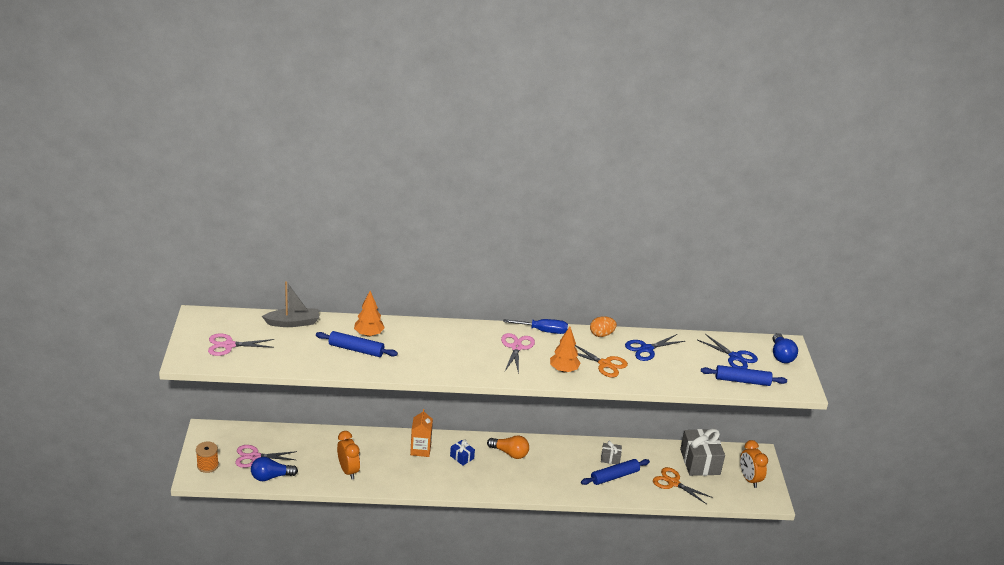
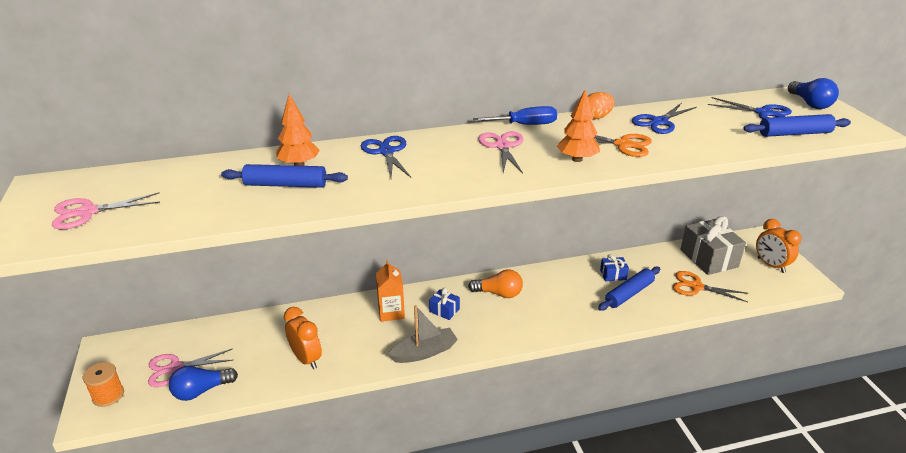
camera: 10 degrees left, 0 degrees up
(293, 323) = (186, 169): grey boat -> grey boat (424, 352)
(432, 335) = (386, 152): none -> blue scissors
(610, 458) = (613, 275): grey gift -> blue gift

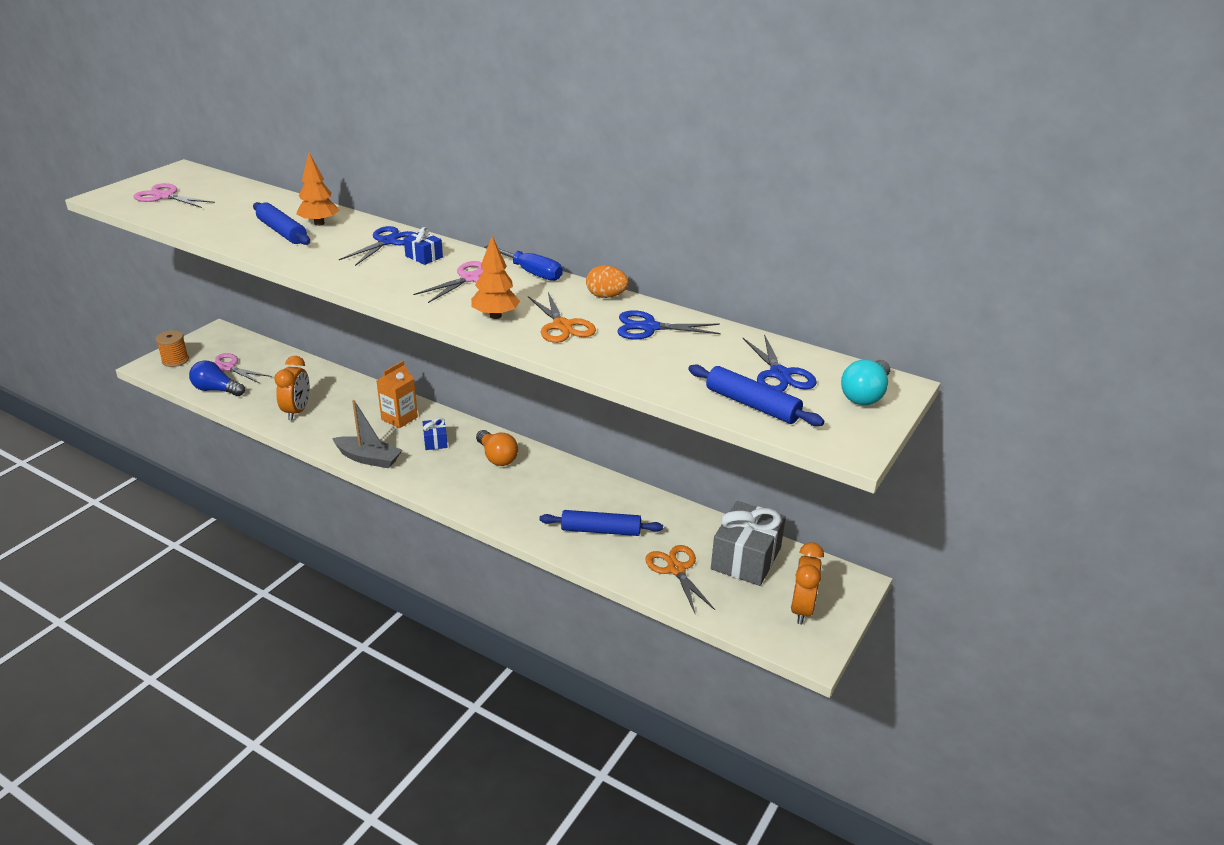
camera: 45 degrees right, 0 degrees up
(613, 275) = (619, 508): blue gift -> blue gift (424, 257)
(810, 104) = (865, 395): blue light bulb -> turquoise light bulb

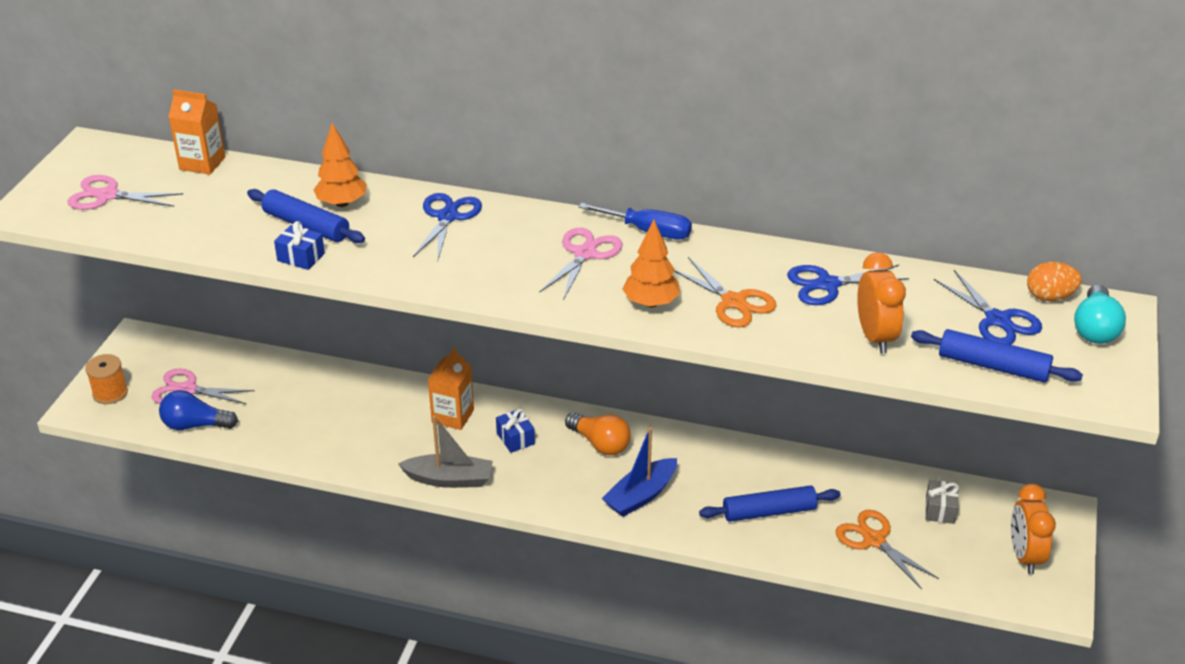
camera: 15 degrees left, 5 degrees up
(245, 188) = (202, 163): none -> orange carton
(297, 411) = (320, 434): orange clock -> orange clock (875, 337)
(424, 257) = (507, 231): blue gift -> blue gift (301, 257)
(505, 498) = (641, 496): none -> blue boat
(606, 296) = (753, 249): orange egg -> orange egg (1049, 297)
(746, 558) = (940, 510): grey gift -> grey gift, size x0.48

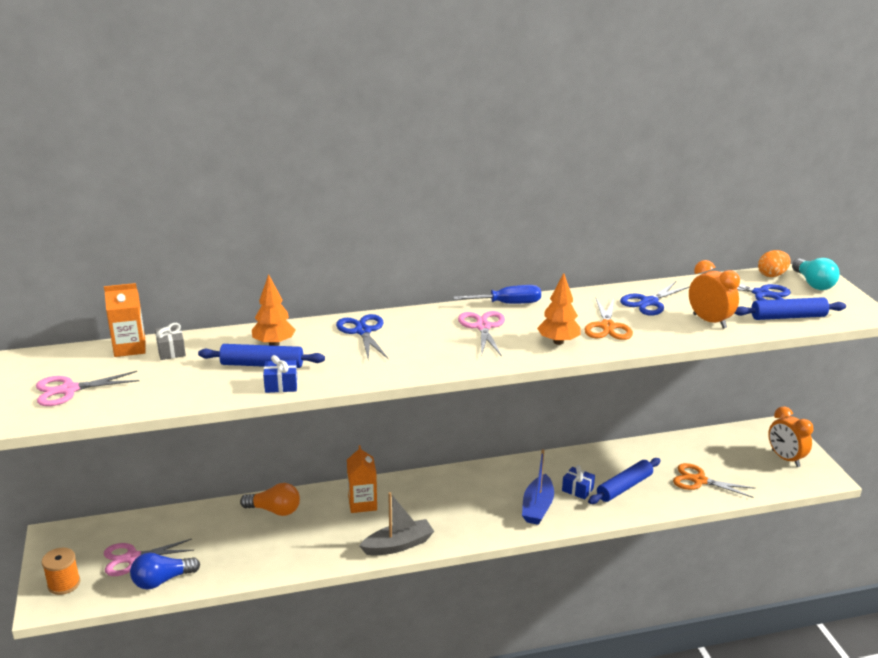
camera: 30 degrees left, 10 degrees down
(515, 438) = (420, 502): blue gift -> blue gift (577, 489)
(600, 444) = (480, 485): orange light bulb -> orange light bulb (274, 510)
(734, 302) = (607, 327): orange scissors -> orange scissors turned 75 degrees clockwise
(940, 510) = (717, 450): grey gift -> grey gift (171, 351)

